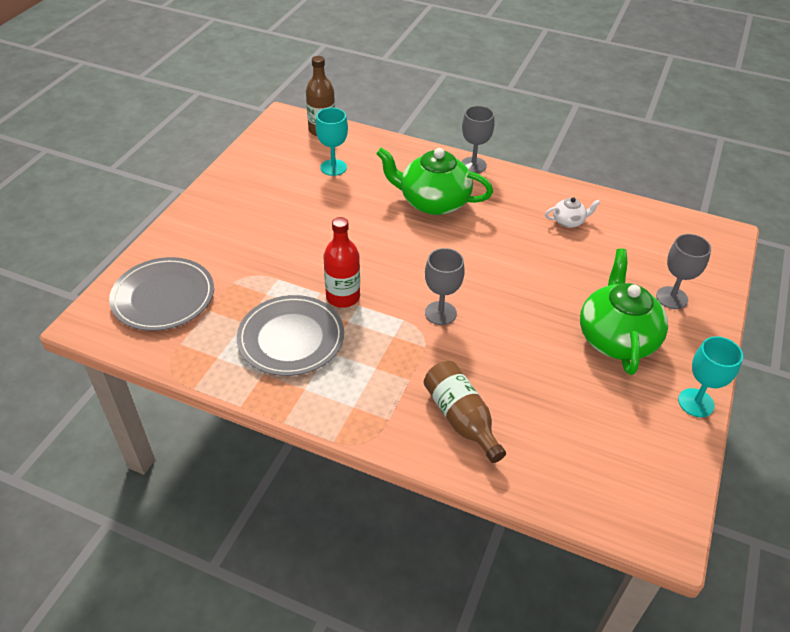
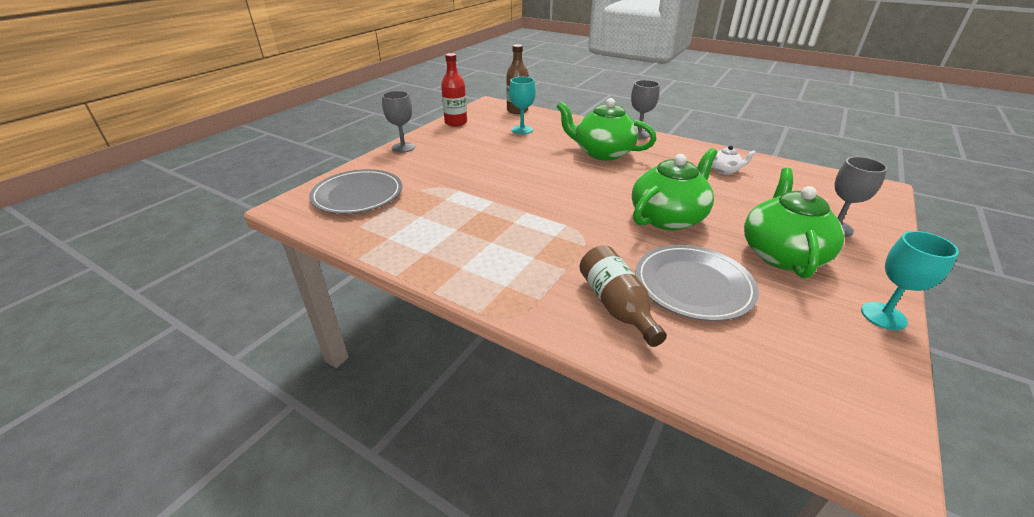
camera: 10 degrees right, 10 degrees down
(291, 338) = (459, 230): grey plate -> grey plate (693, 285)
(343, 297) = (513, 205): red bottle -> red bottle (456, 123)
(440, 313) = (602, 223): grey goblet -> grey goblet (403, 147)
(508, 299) = (668, 217): none -> green teapot

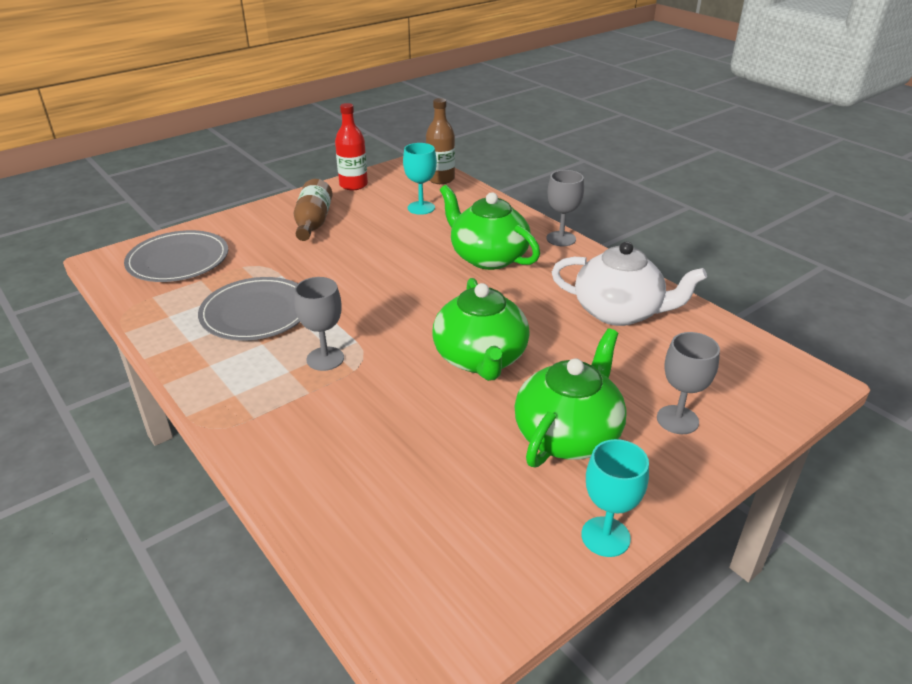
camera: 20 degrees right, 0 degrees up
(403, 147) = (269, 209): grey goblet -> grey goblet (325, 359)
(616, 306) = (321, 444): brown bottle -> brown bottle (313, 223)
(668, 217) = (480, 359): green teapot -> green teapot turned 105 degrees clockwise
(693, 285) = (425, 444): grey plate -> grey plate (256, 312)
(724, 171) = (619, 312): white teapot -> white teapot, size x2.17

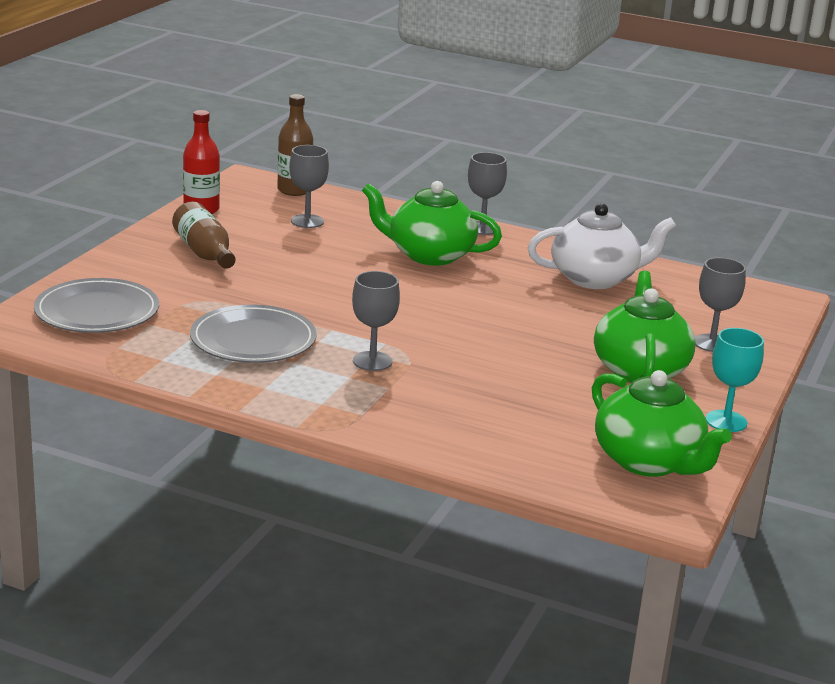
camera: 30 degrees left, 10 degrees down
(421, 208) = (307, 221): turquoise goblet -> grey goblet
(480, 359) = (513, 334): green teapot -> green teapot (649, 462)

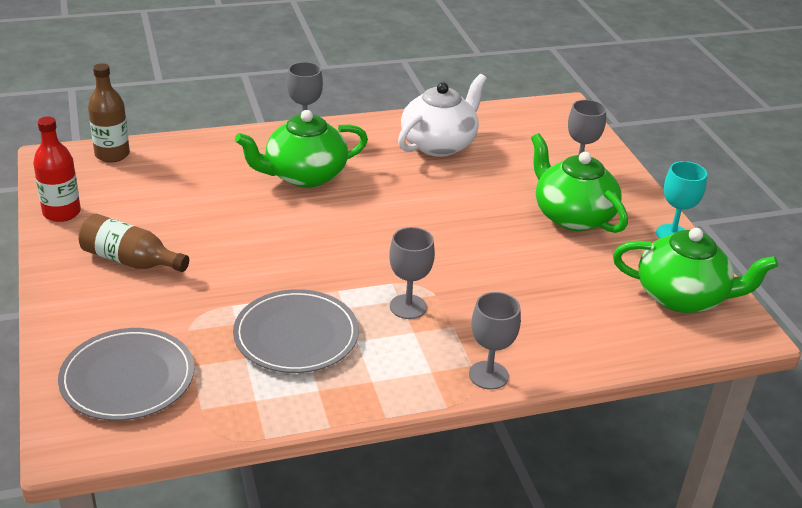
camera: 40 degrees left, 10 degrees up
(307, 221) = (167, 184): grey goblet -> grey goblet (488, 375)

